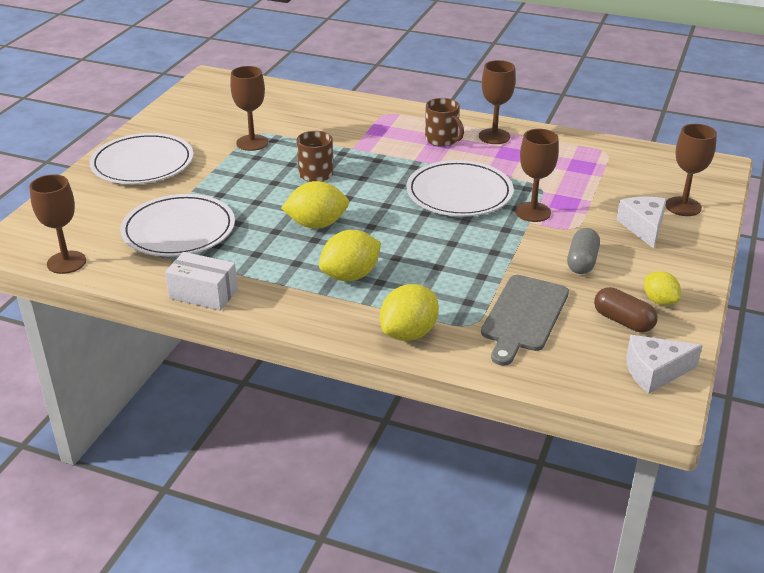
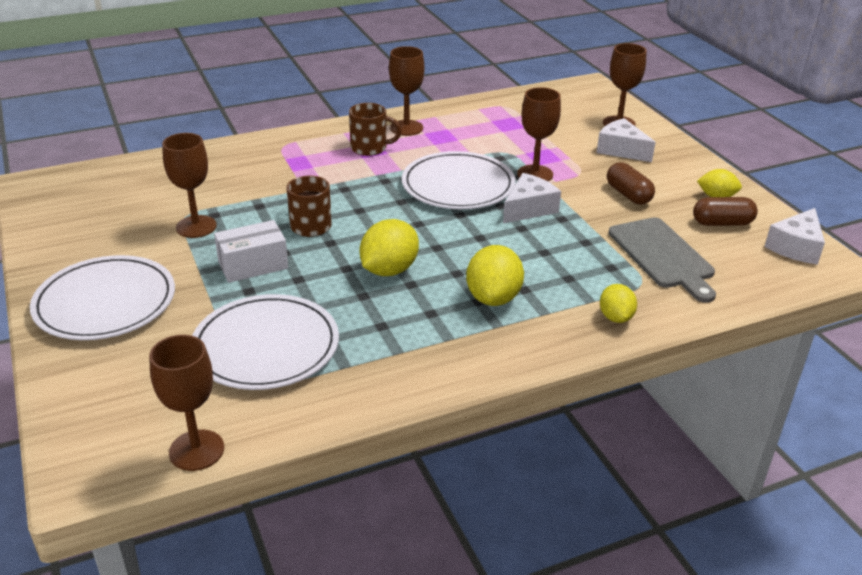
camera: 45 degrees left, 0 degrees up
(203, 294) = (398, 391): white box -> white box (253, 265)
(409, 333) = (615, 317): yellow lemon -> yellow lemon, size x0.62
(482, 233) = (529, 209): none -> white cheese
(582, 262) = (628, 195): grey capsule -> brown capsule

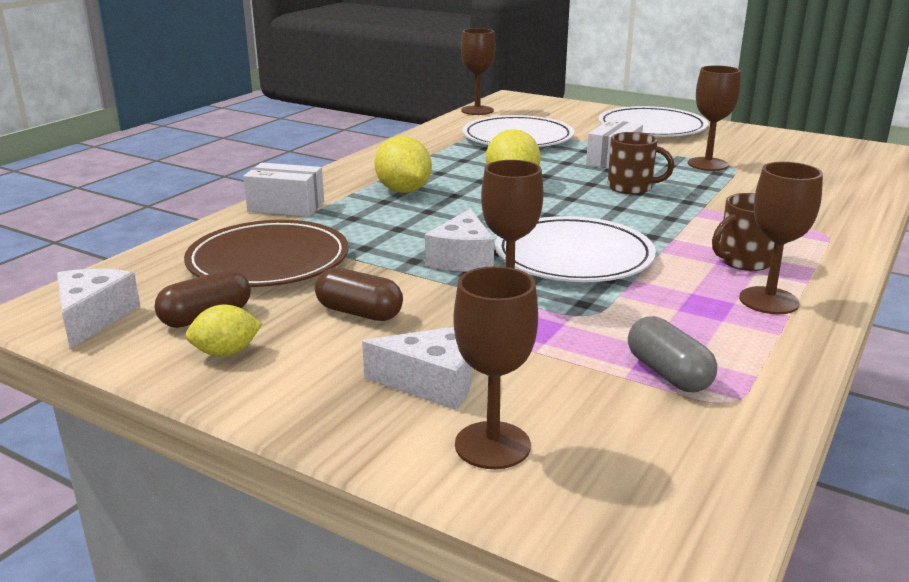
camera: 145 degrees right, 10 degrees down
(513, 120) = (668, 374): none -> grey capsule
(615, 317) = (286, 207): yellow lemon -> white box
(663, 256) = (268, 260): grey cutting board -> brown plate

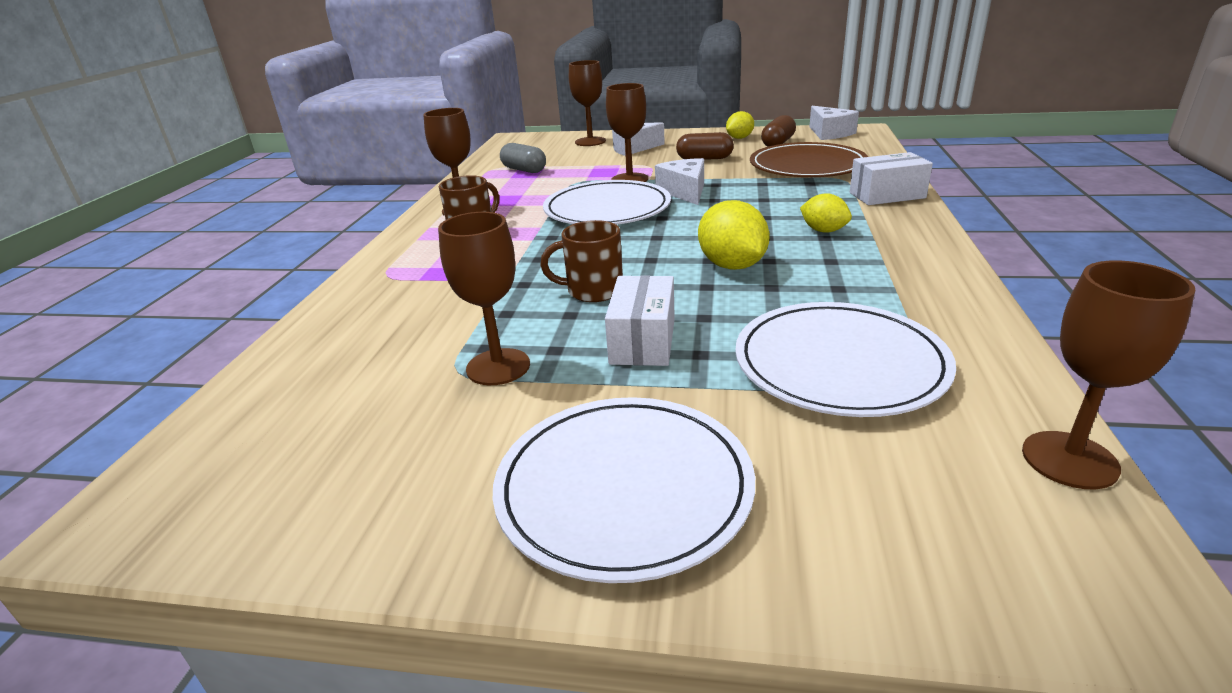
camera: 160 degrees right, 5 degrees up
(403, 191) = (823, 231): yellow lemon -> yellow lemon, size x0.62

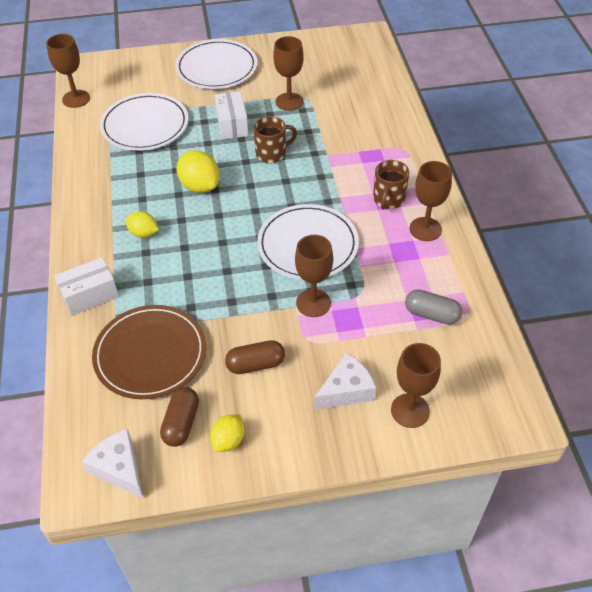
camera: 160 degrees right, 20 degrees up
(685, 192) = (255, 283): white cheese -> none

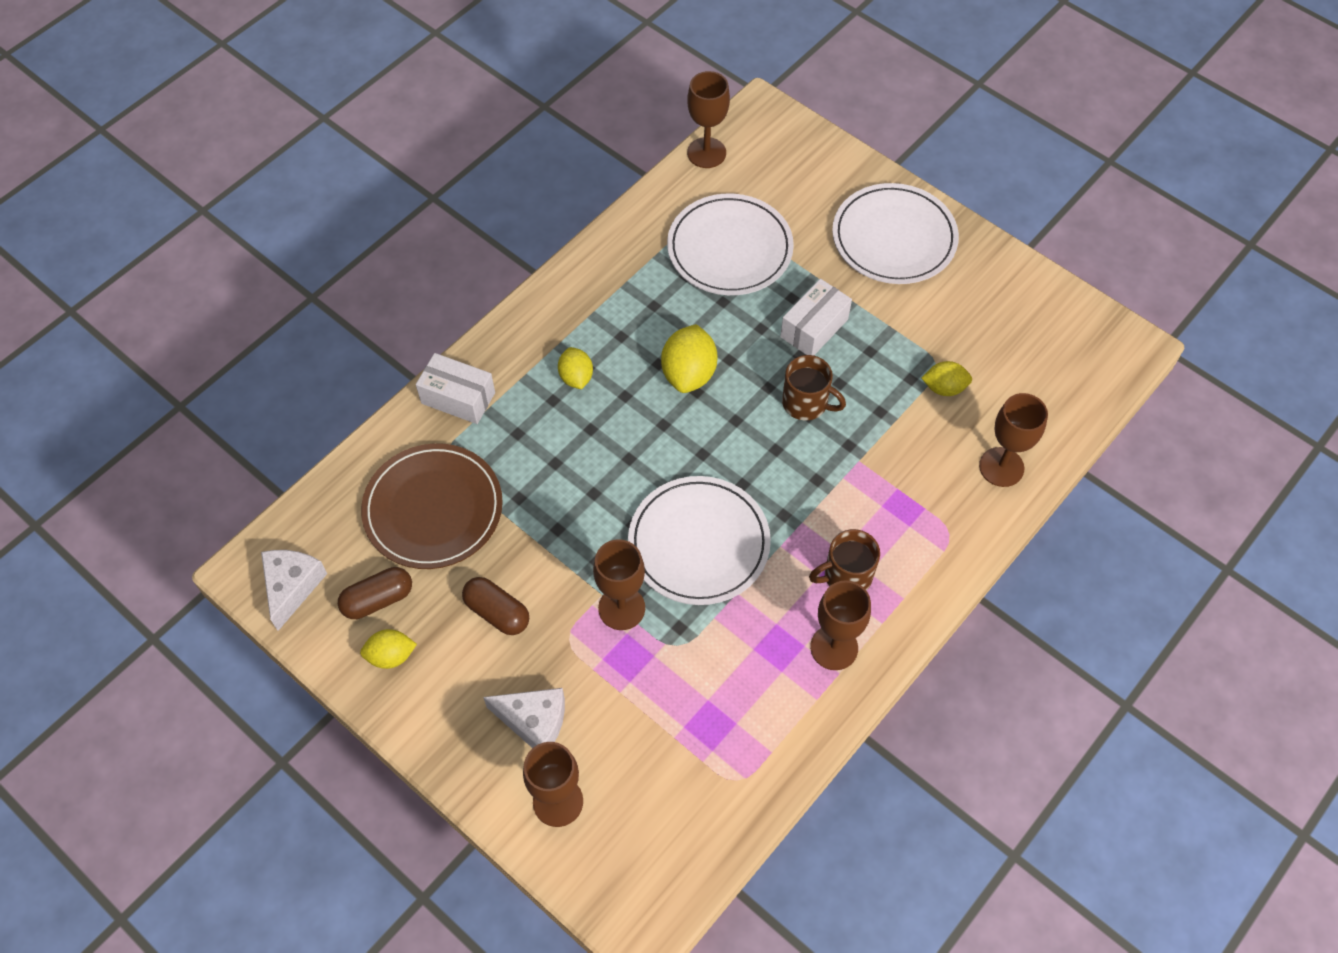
camera: 50 degrees right, 10 degrees up
(289, 102) = (911, 355): brown goblet -> brown goblet (1001, 467)
(321, 102) = (944, 388): none -> yellow lemon
(431, 314) = (707, 739): grey capsule -> none

